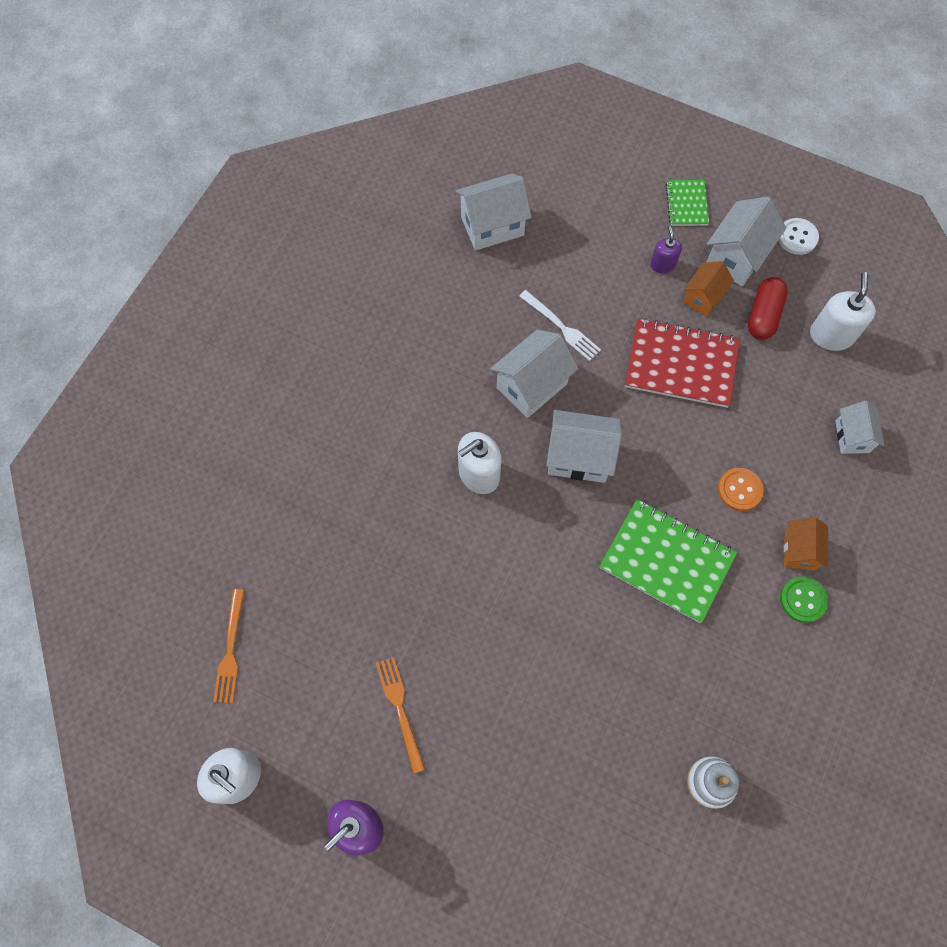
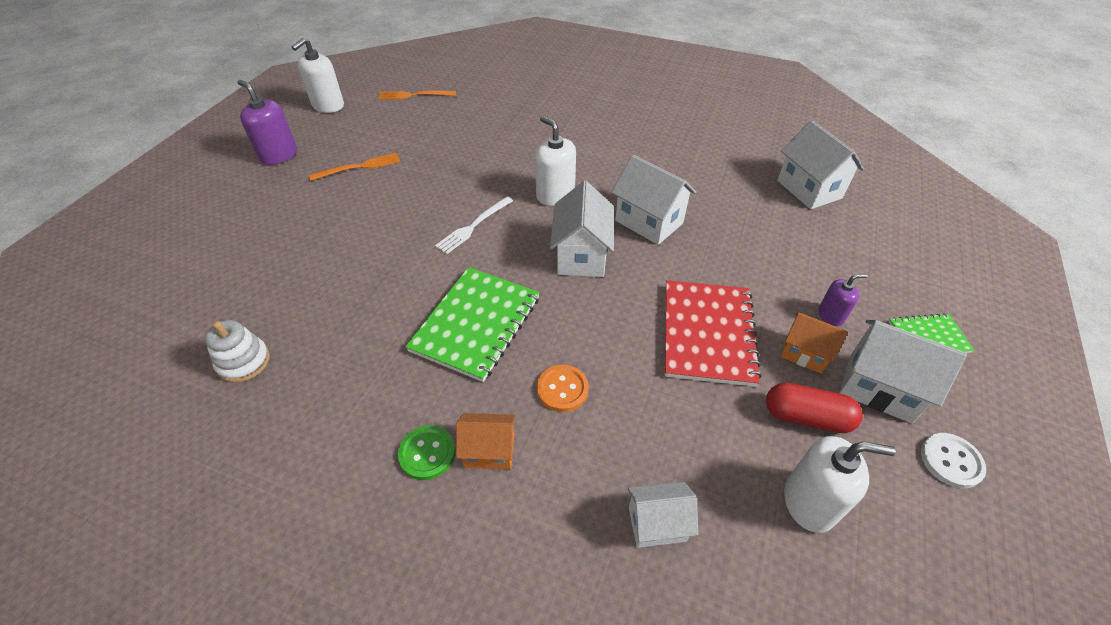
camera: 85 degrees right, 20 degrees down
(561, 327) = (719, 238): white fork -> white fork (473, 226)

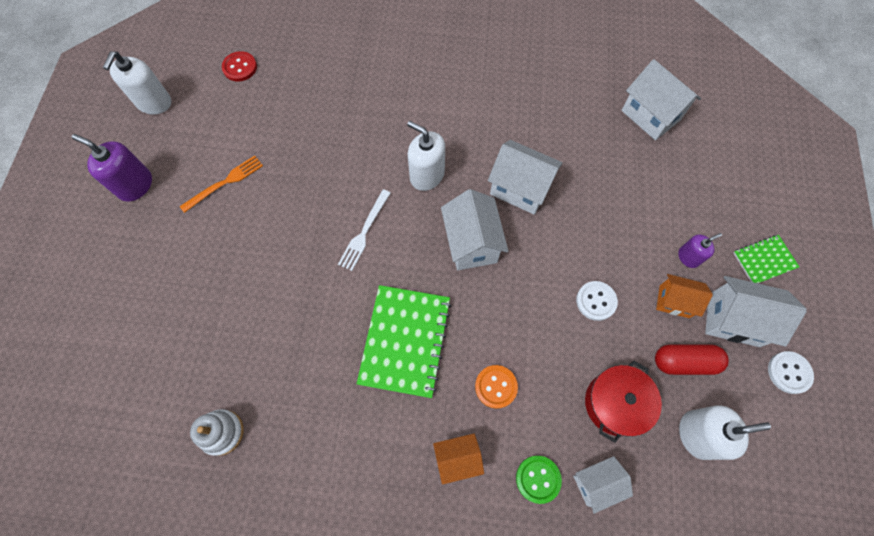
camera: 15 degrees left, 20 degrees up
(414, 95) = (240, 67): orange fork -> red button
(427, 453) = (410, 474): green button -> green button (538, 479)
(706, 440) = (615, 403): none -> red pot
(707, 333) = (596, 301): red notebook -> white button

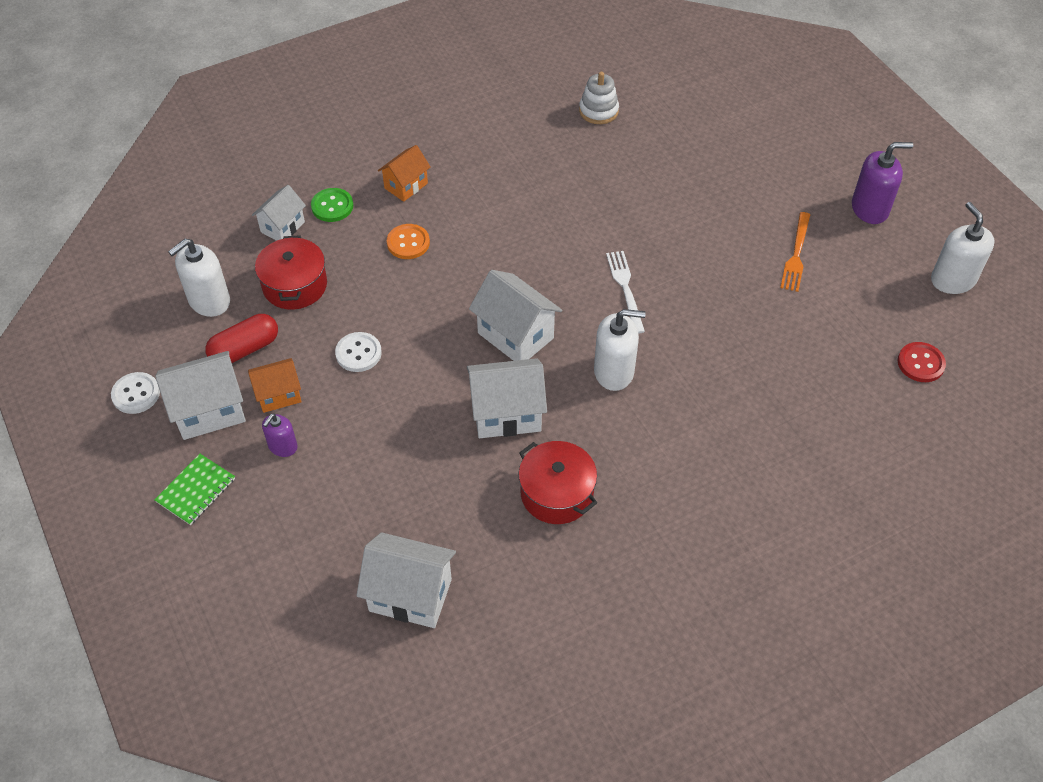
camera: 145 degrees right, 15 degrees down
(404, 341) = (512, 231): green notebook -> none
(525, 121) = (557, 493): none -> red pot

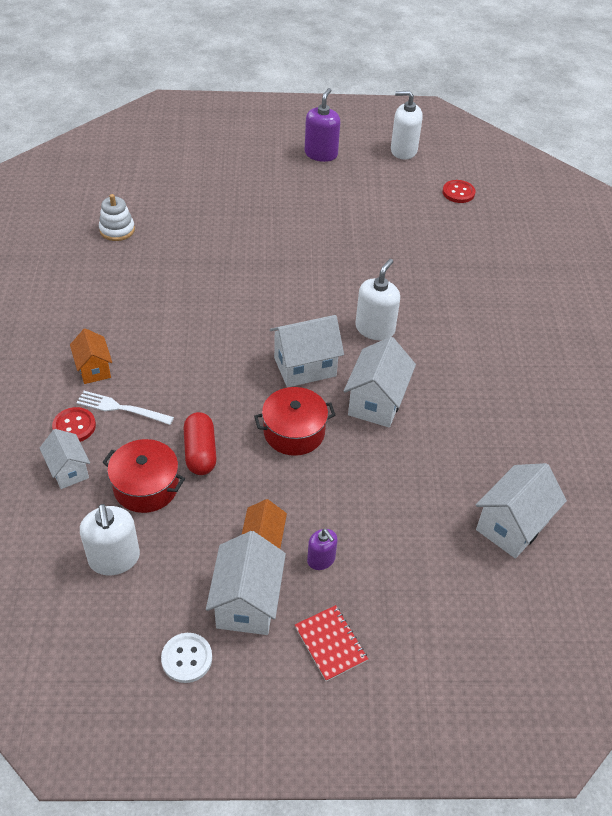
camera: 65 degrees left, 5 degrees down
(195, 490) = (330, 644): green notebook -> red notebook
(245, 349) = (193, 550): red capsule -> red capsule (200, 452)
(332, 206) = (74, 426): green button -> red button
(358, 353) = (255, 470): white button -> none
(408, 243) = (159, 392): orange button -> none
(557, 493) = (464, 403): red pot -> red pot (294, 432)
(625, 288) = (303, 291): white fork -> white fork (122, 408)
(796, 254) = (334, 201): orange fork -> none

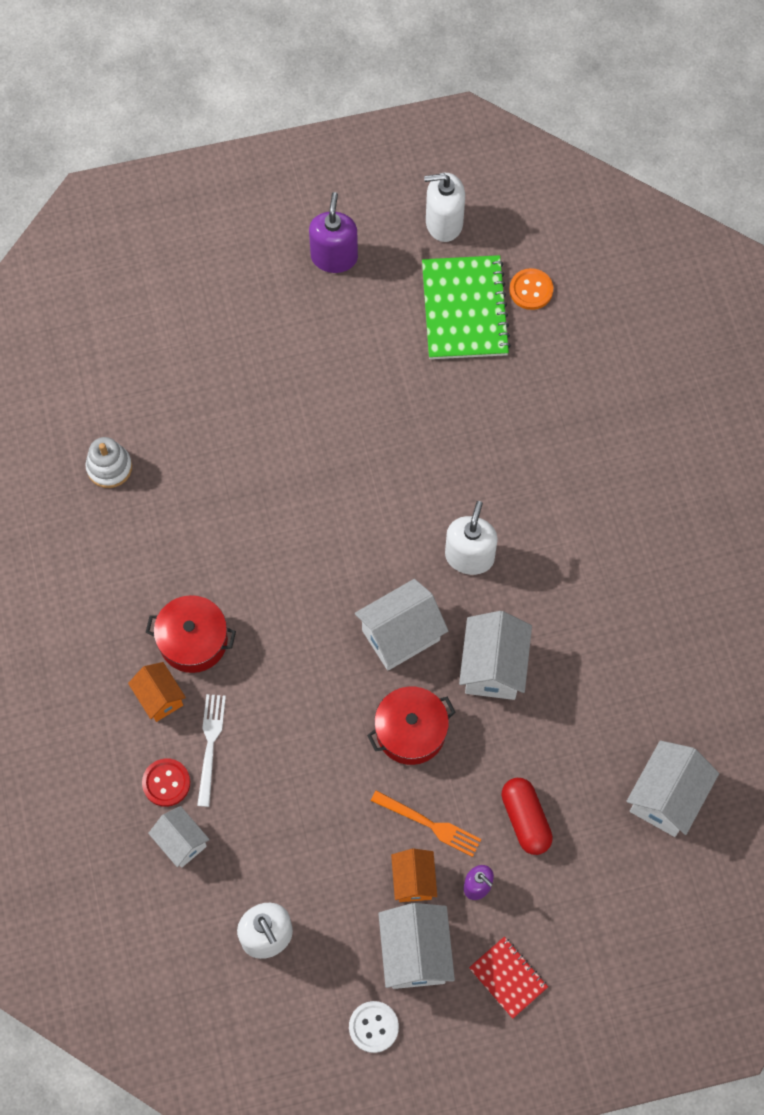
camera: 10 degrees left, 20 degrees up
(122, 408) = (210, 745): white fork -> white fork turned 90 degrees clockwise
(146, 486) = (271, 842): red pot -> red pot (193, 640)
(200, 452) = (316, 783): red capsule -> red capsule (525, 819)
(290, 502) = (429, 824): none -> orange fork
(407, 194) = (464, 309): none -> green notebook
(458, 193) = (531, 290): red button -> orange button

